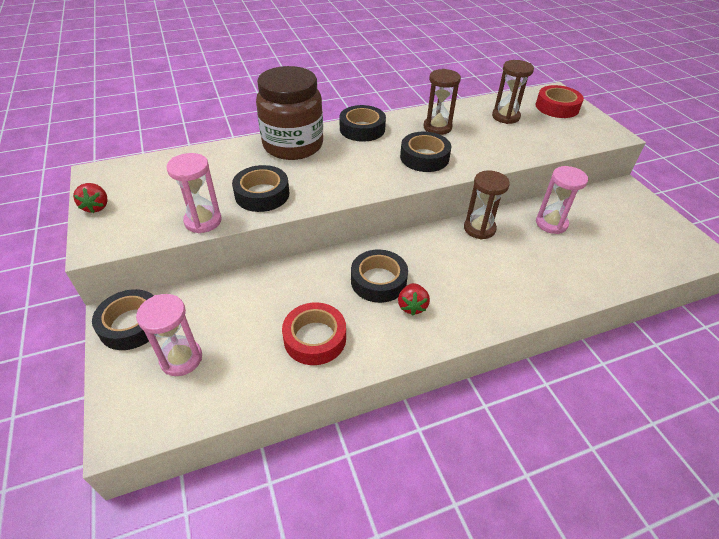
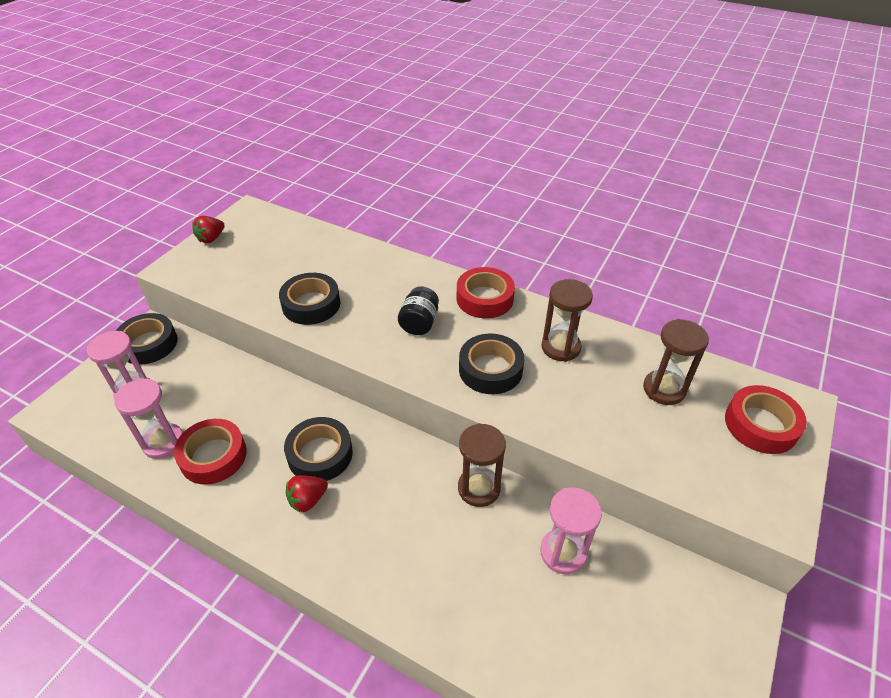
camera: 50 degrees right, 0 degrees up
(203, 221) = (245, 297): pink hourglass -> pink hourglass (163, 442)
(293, 145) = (402, 275): brown jar -> none
(349, 161) = (419, 323): none -> black jar
(362, 129) = (484, 298): black tape -> red tape

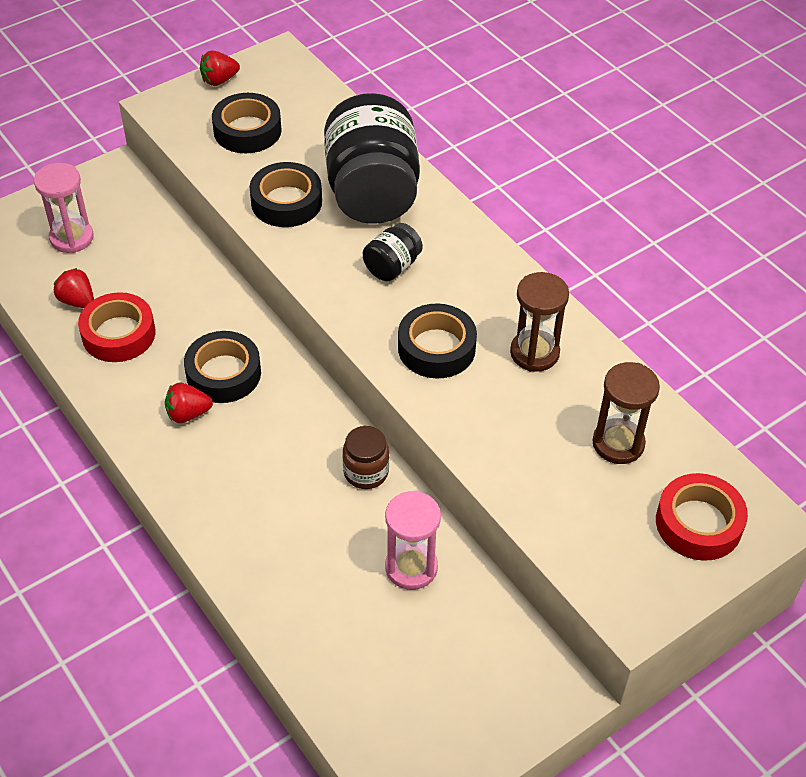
camera: 25 degrees right, 5 degrees up
(148, 344) = (107, 186): black tape -> black tape (247, 130)
(163, 442) = (77, 301): pink hourglass -> red strawberry
(372, 278) = (372, 192): none -> black jar
(479, 488) = (366, 472): brown hourglass -> brown jar
(484, 298) = (487, 264): red tape -> none

